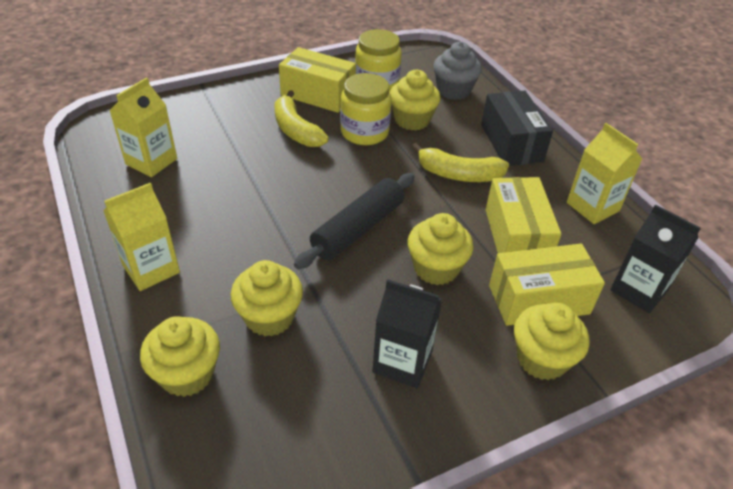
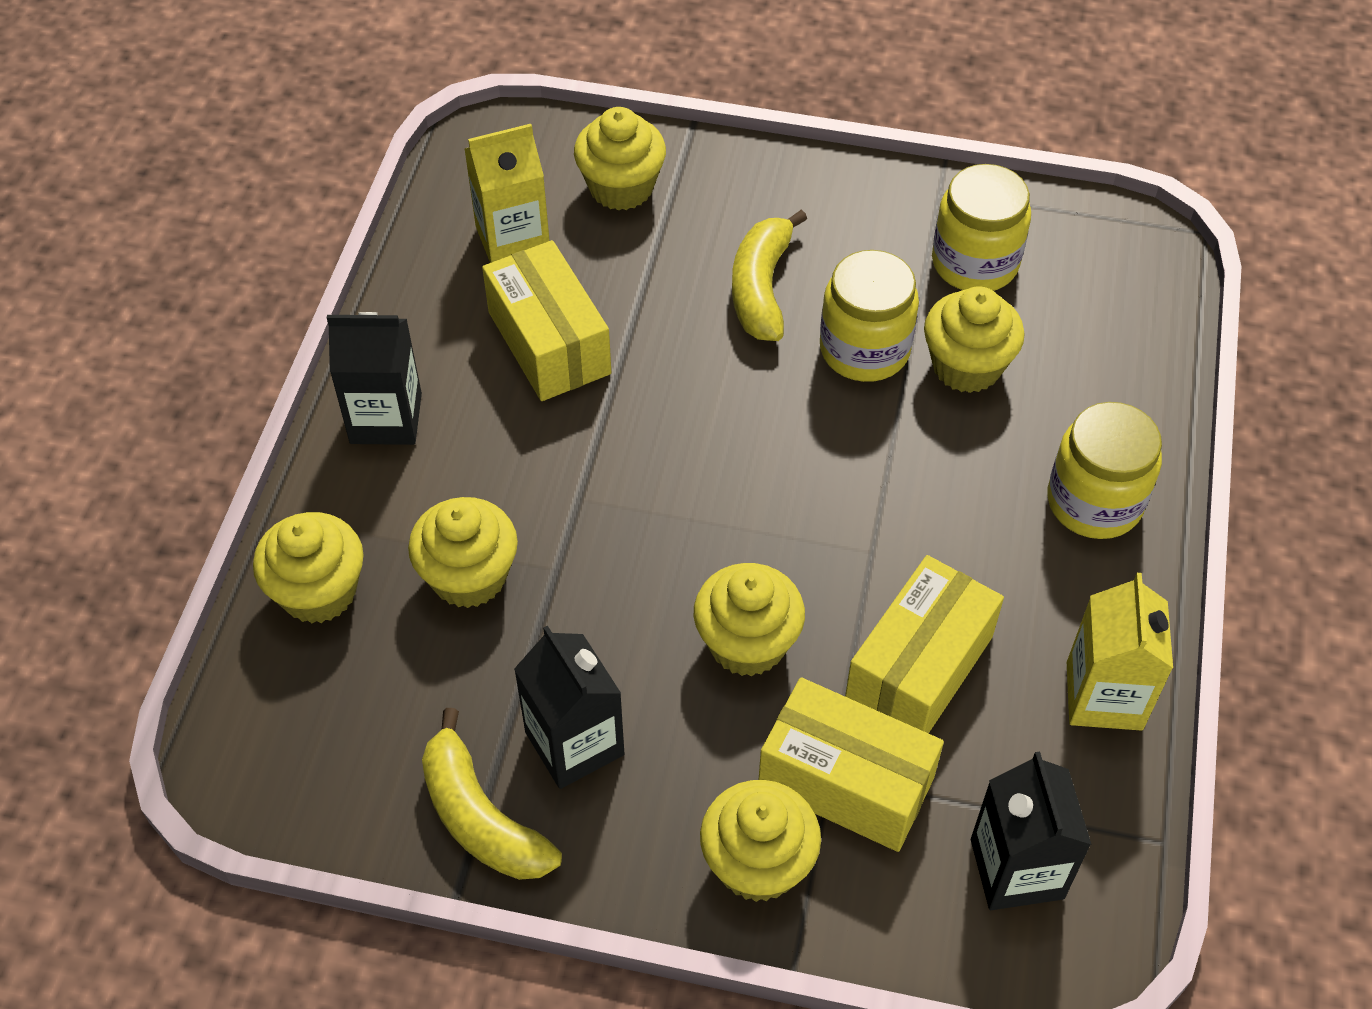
camera: 40 degrees right, 10 degrees up
(151, 269) = (386, 418): yellow carton -> black carton
(189, 120) = (621, 187): none -> yellow cupcake
(318, 94) = (857, 235): yellow box -> yellow box (549, 343)
(358, 229) = (697, 515): black rolling pin -> none
(453, 90) = (1102, 343): grey cupcake -> none
(458, 174) = (940, 511): yellow banana -> yellow banana (481, 818)
(511, 143) = (1094, 502): black box -> yellow jar

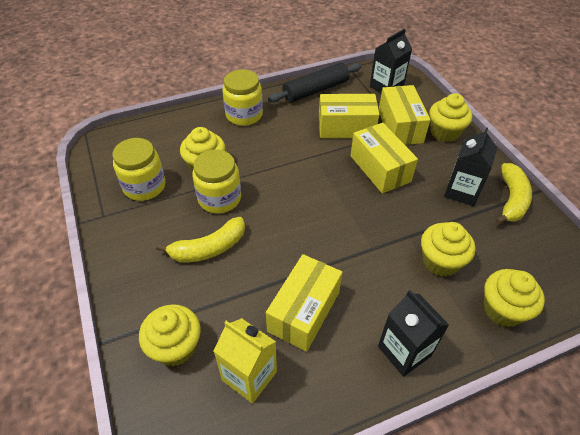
camera: 125 degrees left, 5 degrees down
(747, 643) = (380, 168): yellow cupcake -> yellow box
(1104, 696) = (315, 90): yellow carton -> black rolling pin

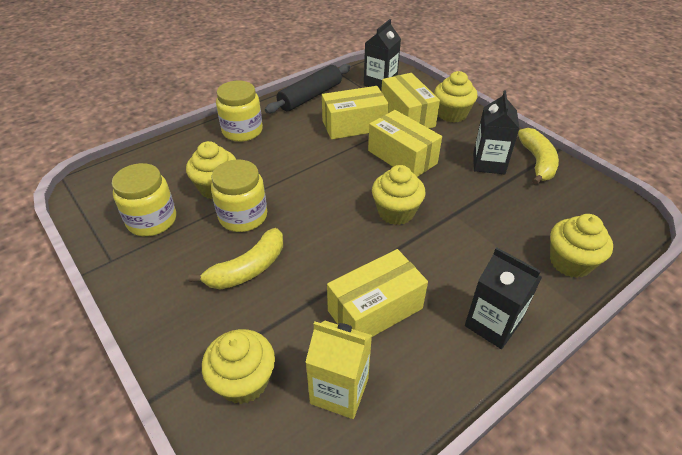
camera: 15 degrees left, 5 degrees down
(304, 311) = (375, 309): yellow box -> yellow box turned 45 degrees clockwise
(440, 261) = (494, 231): yellow cupcake -> yellow cupcake (396, 212)

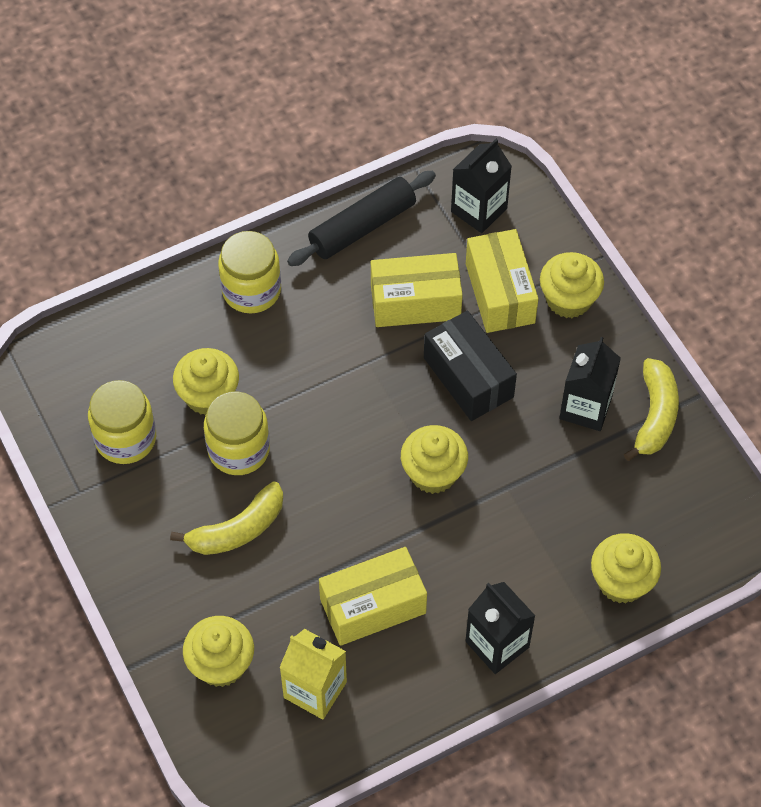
camera: 10 degrees right, 15 degrees up
(402, 157) = (468, 377): yellow box -> black box

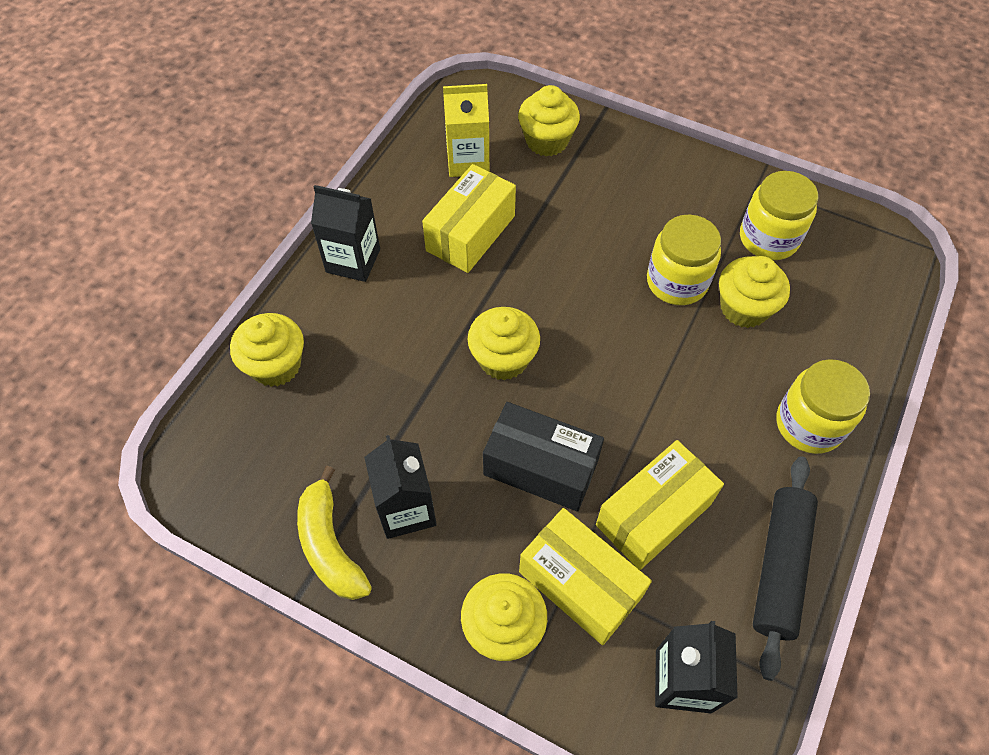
camera: 145 degrees right, 0 degrees up
(238, 530) = (619, 226): yellow banana -> none

